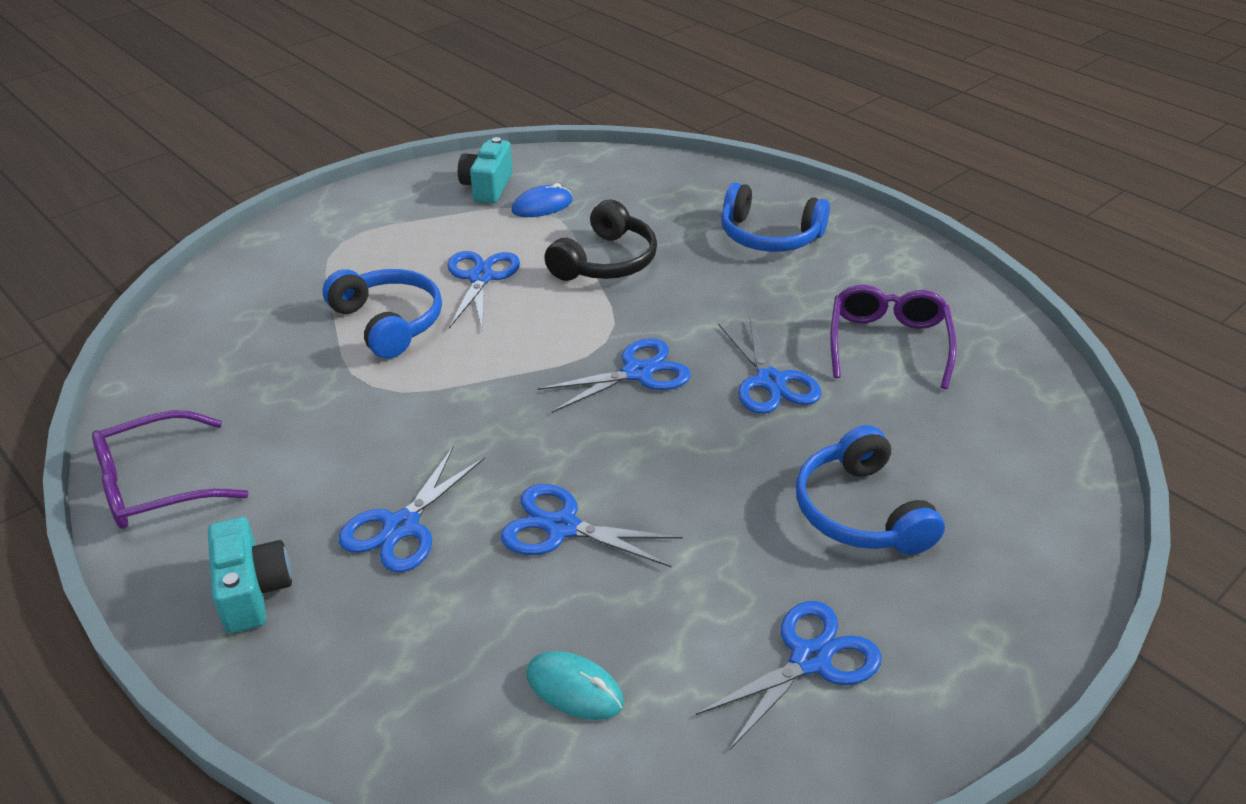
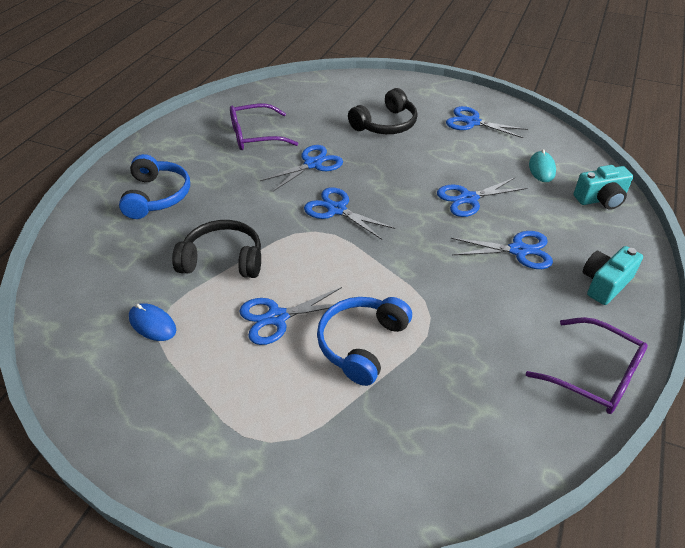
camera: 115 degrees left, 5 degrees up
(487, 187) = (128, 376): turquoise camera -> turquoise camera (601, 199)
(562, 527) = (468, 198): blue scissors -> blue scissors turned 75 degrees clockwise
(860, 511) = (385, 124): blue headphones -> black headphones

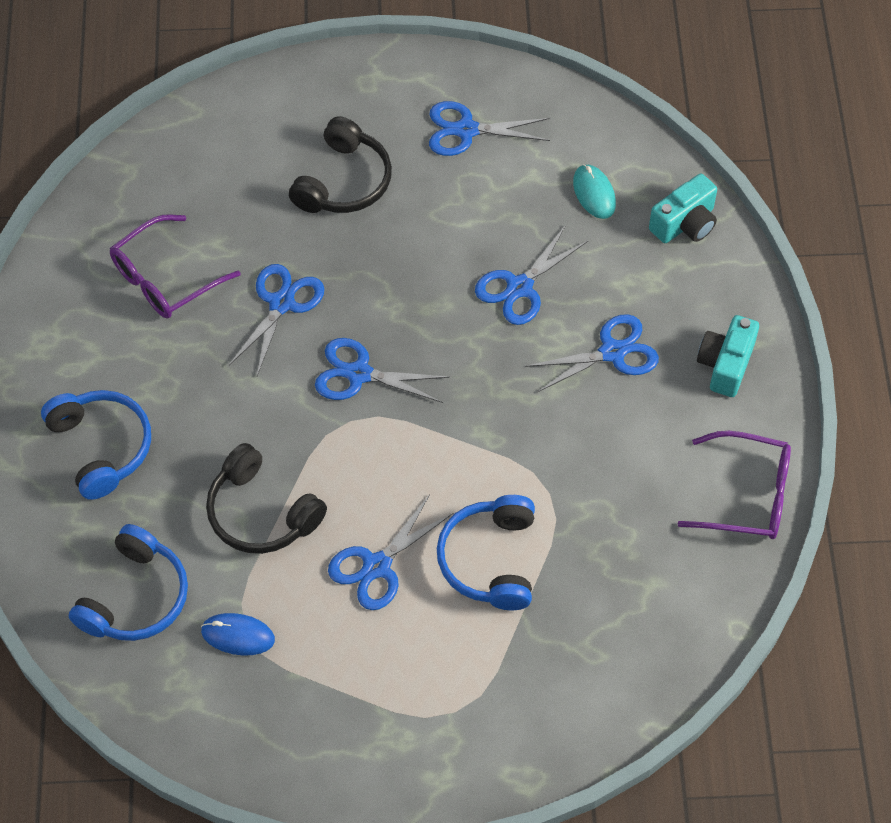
camera: 25 degrees left, 15 degrees up
(108, 277) = (135, 597): none -> blue headphones
(223, 260) = (261, 513): black headphones -> black headphones turned 120 degrees counterclockwise

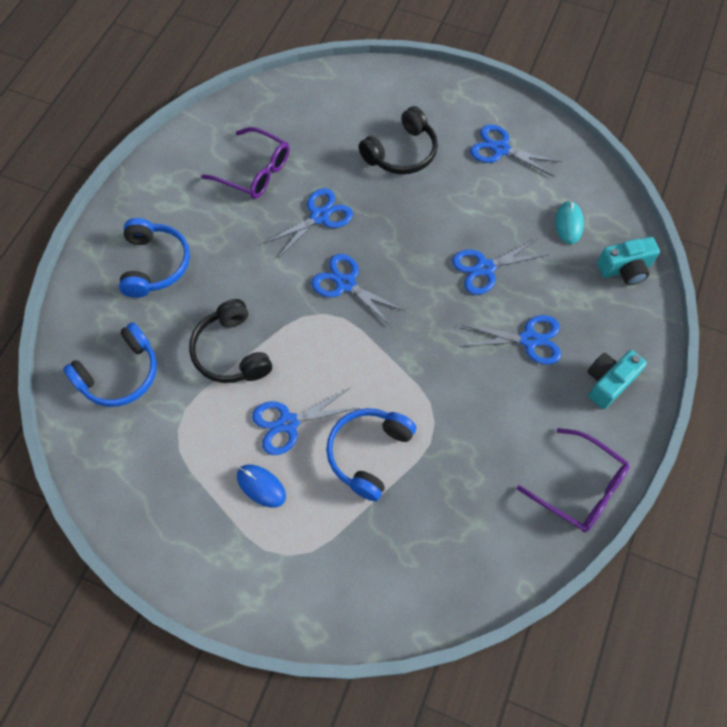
camera: 25 degrees right, 5 degrees up
(165, 278) = (254, 171): purple glasses -> purple glasses turned 135 degrees counterclockwise
(238, 635) = (170, 431): blue mouse -> blue mouse (261, 486)

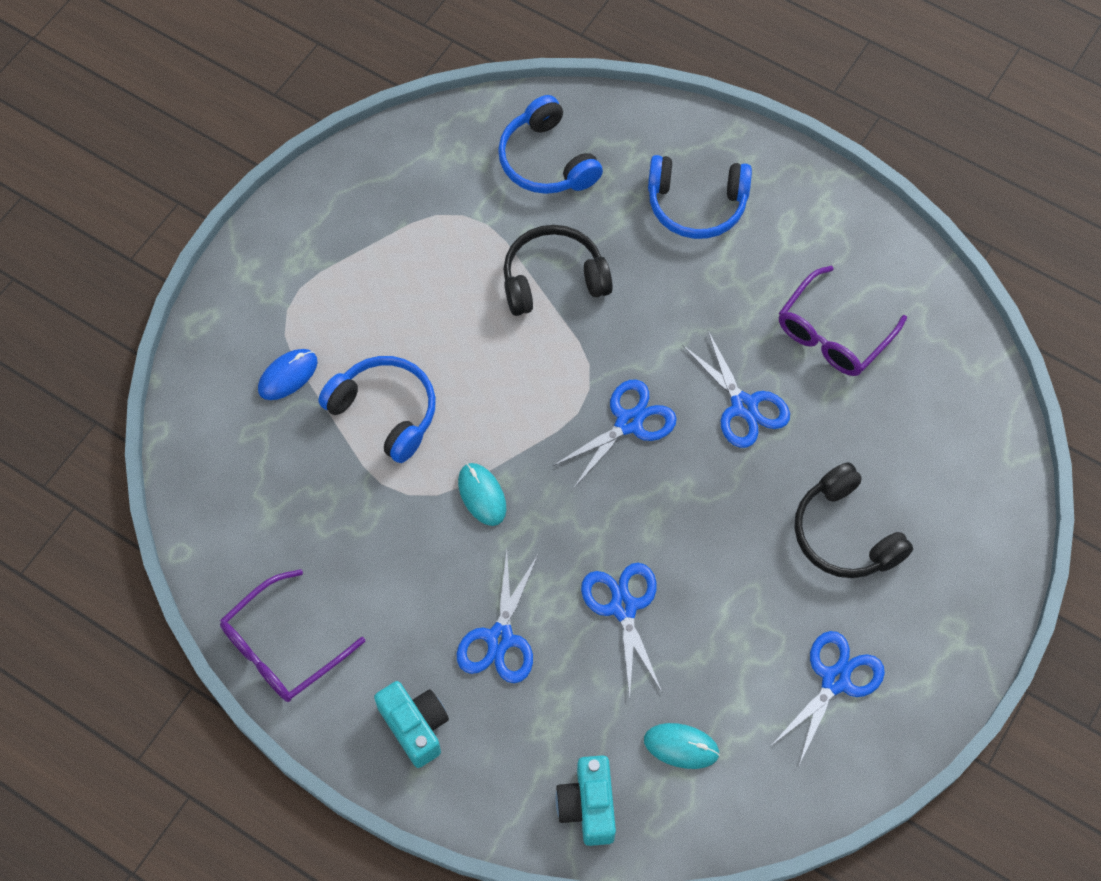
camera: 100 degrees right, 0 degrees up
(261, 486) = (373, 293): blue mouse -> blue mouse (288, 376)
(288, 423) = (444, 330): blue scissors -> none
(423, 370) = (482, 495): none -> turquoise mouse

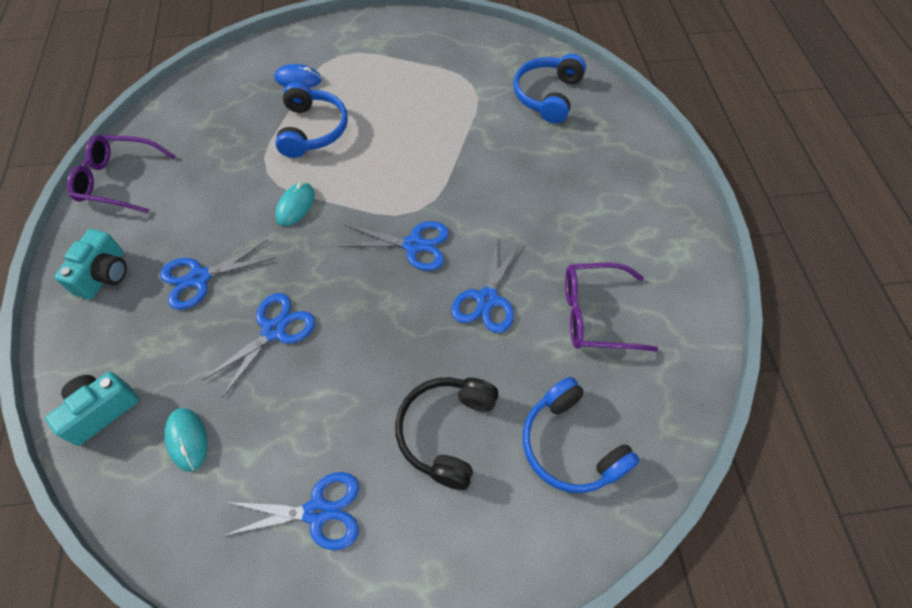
camera: 50 degrees right, 5 degrees down
(553, 279) = (474, 146): black headphones -> none
(696, 205) = (602, 179): blue headphones -> blue headphones (570, 445)

